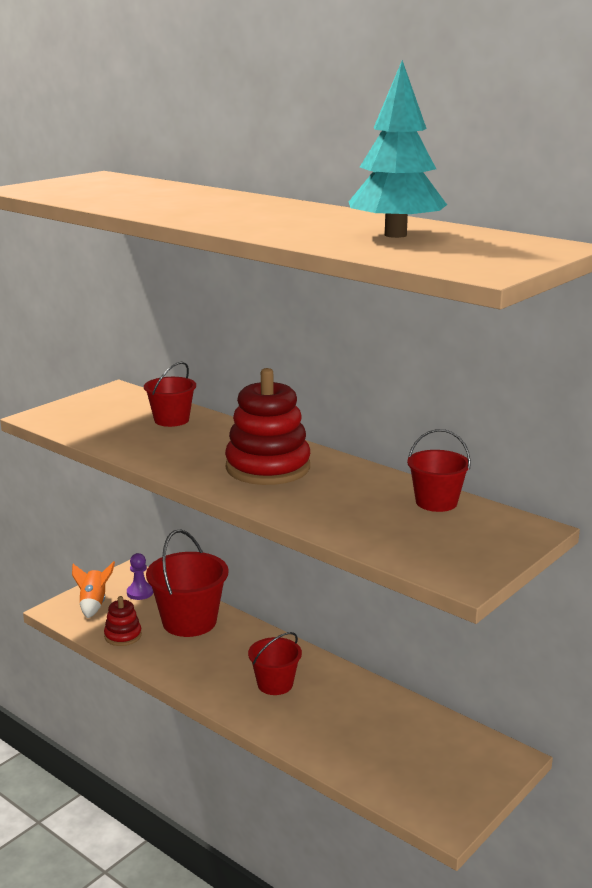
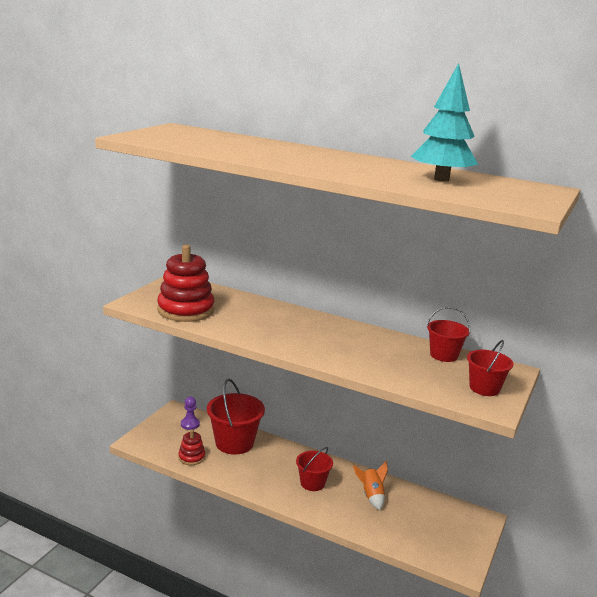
camera: 15 degrees left, 0 degrees up
(93, 604) = (160, 435): orange rocket -> orange rocket (371, 496)
(171, 420) = (230, 302): red bucket -> red bucket (484, 388)
(268, 467) = (319, 335): red stacking toy -> red stacking toy (186, 310)

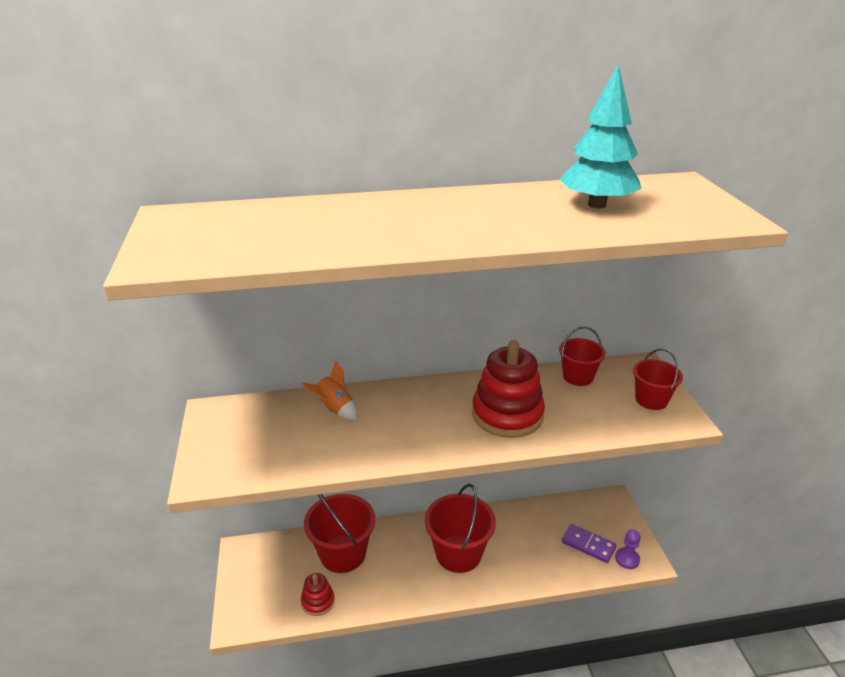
camera: 35 degrees left, 10 degrees up
(186, 310) = (279, 453): red stacking toy -> red stacking toy (507, 415)
(190, 424) = (274, 559): purple pawn -> purple pawn (627, 559)
(312, 483) = (458, 553): red bucket -> red bucket, size x1.67
(371, 496) = (517, 534): orange rocket -> orange rocket (334, 409)
(422, 531) = (588, 545): none -> purple domino

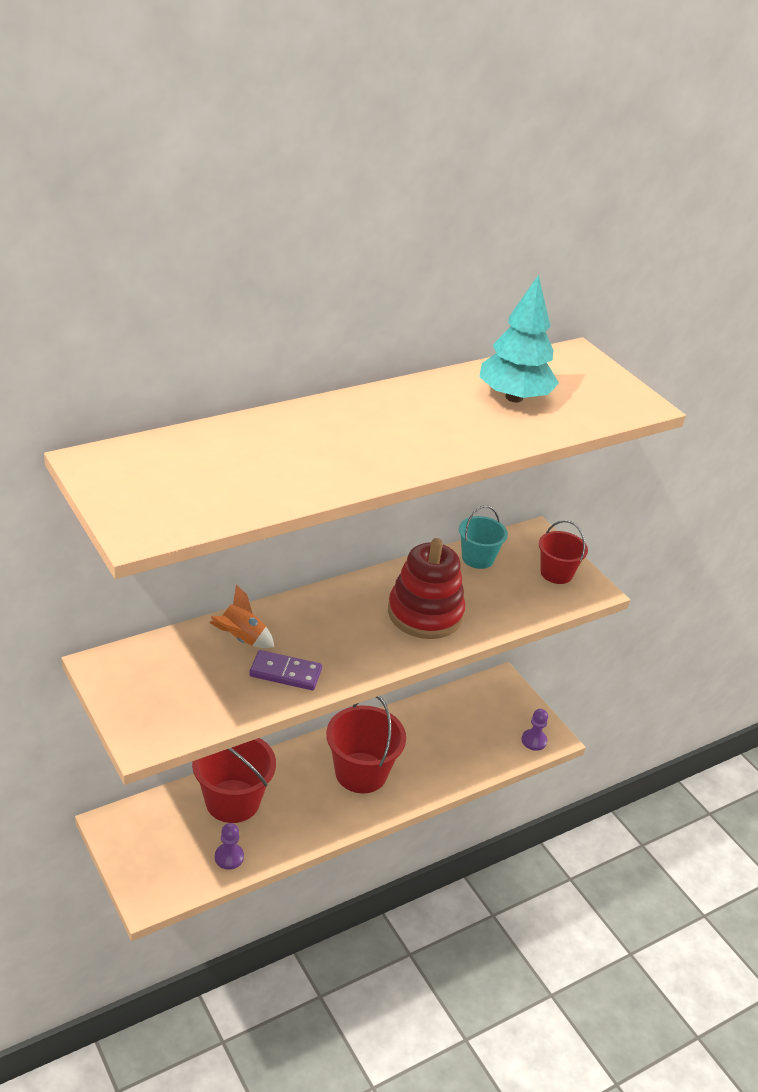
camera: 25 degrees left, 5 degrees up
(318, 601) = (229, 857): red stacking toy -> purple pawn
(578, 377) = (478, 558): red bucket -> turquoise bucket
(588, 545) = (491, 734): purple domino -> purple domino (285, 673)

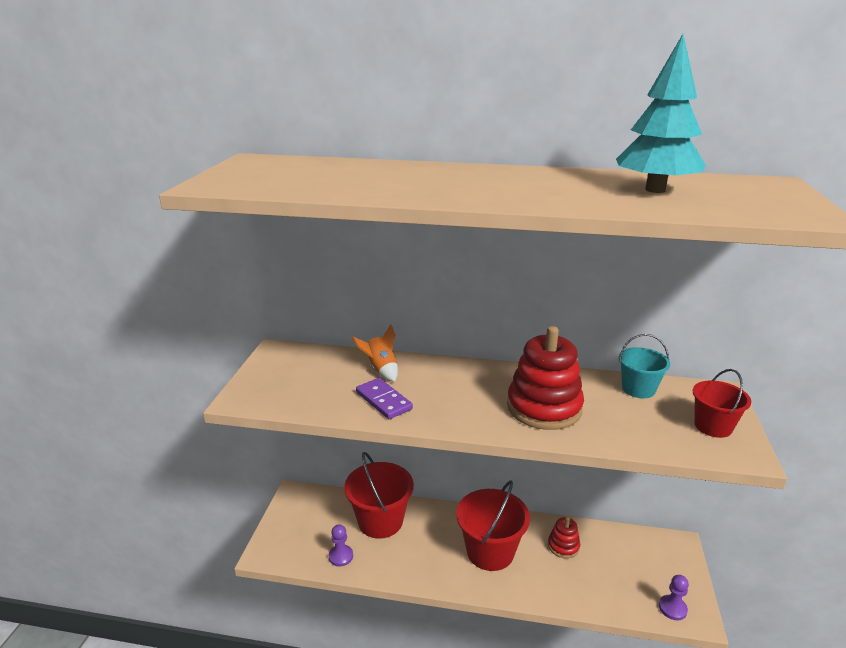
camera: 45 degrees right, 10 degrees down
(417, 733) = (563, 546): none -> red stacking toy

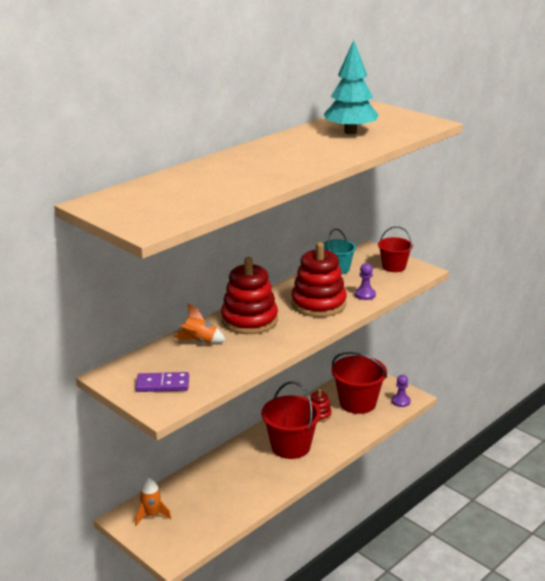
camera: 55 degrees left, 0 degrees up
(312, 509) = (151, 515): none -> orange rocket
(341, 556) = (219, 518): purple pawn -> purple pawn (365, 295)
(380, 521) = (206, 484): red bucket -> red bucket (357, 403)
(384, 401) = (240, 353): purple domino -> purple domino (162, 384)
(453, 379) = (249, 320): none -> red stacking toy

